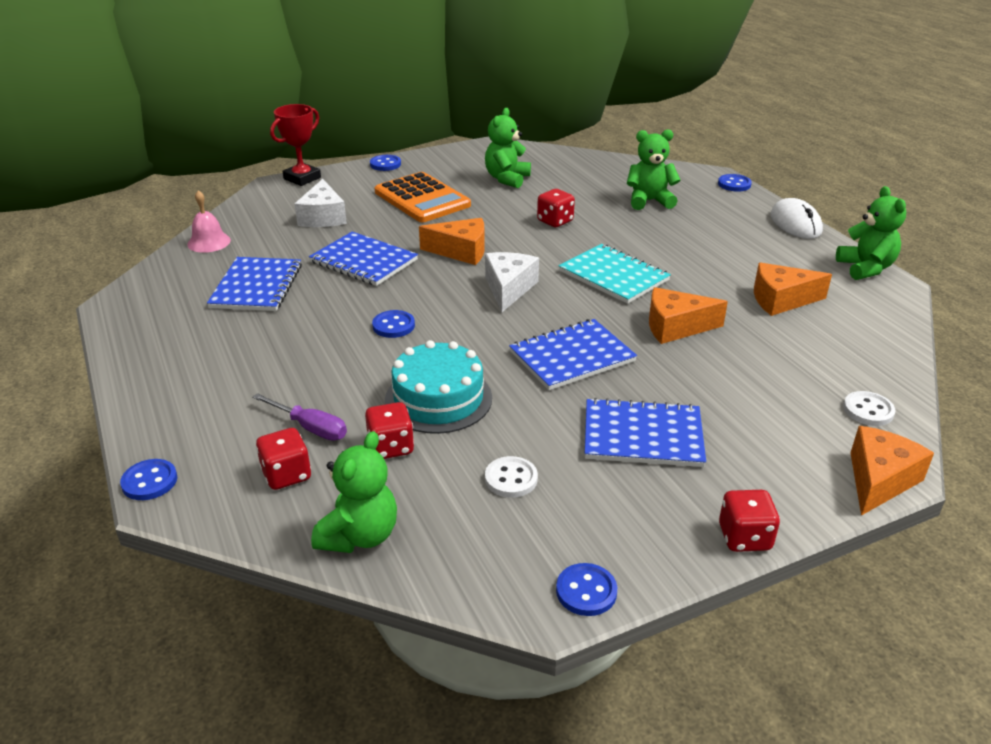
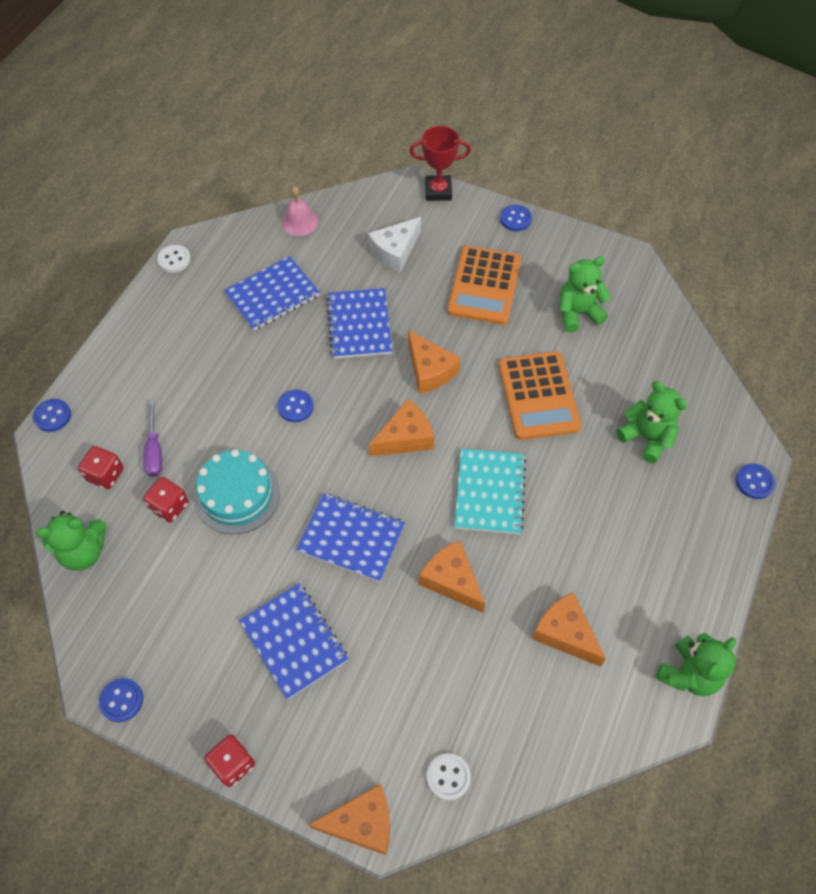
camera: 50 degrees right, 25 degrees up
(508, 288) = (405, 438): white cheese -> orange cheese
(511, 479) = (190, 593): white button -> white button (174, 260)
(555, 221) = (538, 396): red dice -> orange calculator
(795, 223) = (723, 574): white mouse -> none

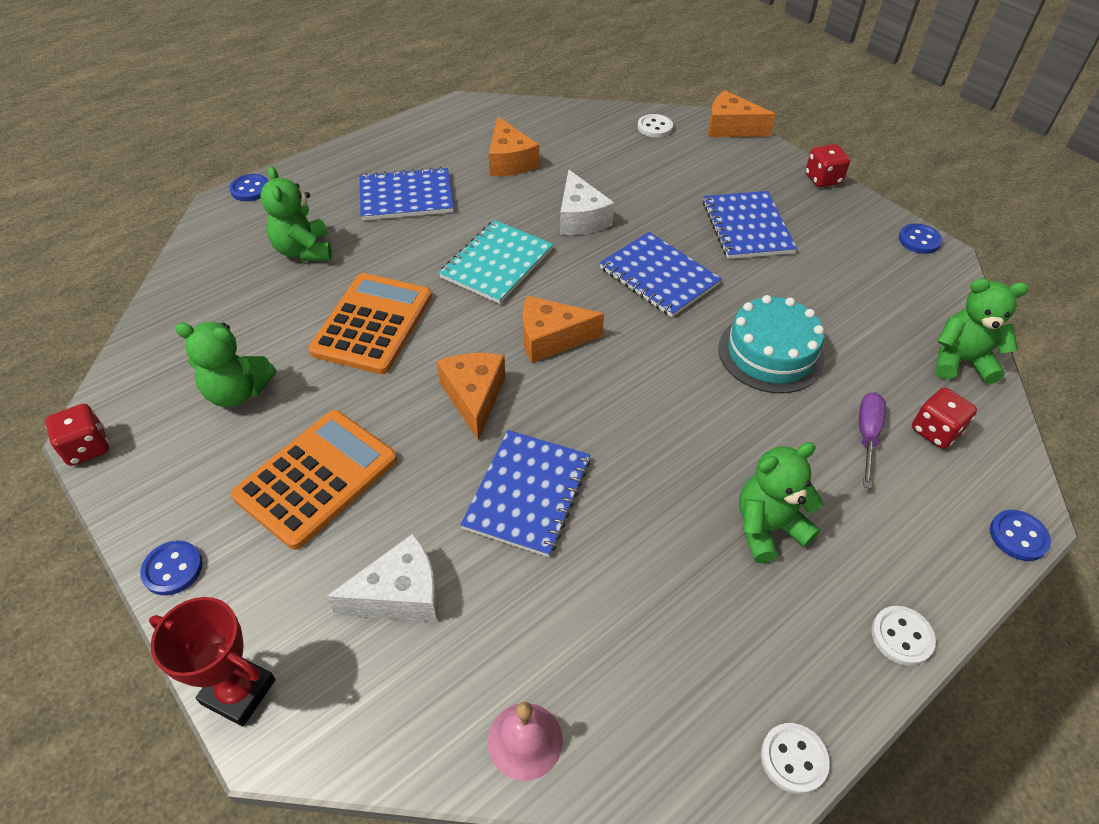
camera: 155 degrees left, 10 degrees down
(124, 331) = (901, 636): none -> white button
(169, 506) = (854, 369): red dice -> red dice (87, 448)
(272, 295) = (635, 600): blue notebook -> blue notebook (406, 197)
(295, 407) = (666, 419): blue button -> none
(451, 580) = (580, 218): orange cheese -> white cheese
(688, 674) = (436, 117): green teddy bear -> green teddy bear (768, 528)

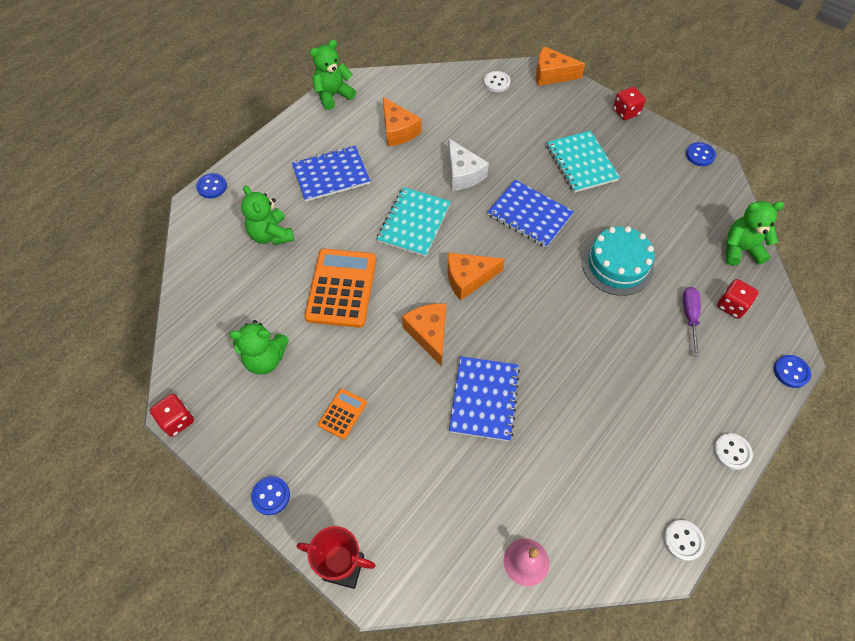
camera: 10 degrees left, 10 degrees up
(316, 478) = (342, 413): orange calculator -> orange calculator, size x0.49
(400, 594) = (423, 484): white cheese -> none
(747, 227) = (581, 163): blue notebook -> turquoise notebook
(768, 528) = (640, 394): green teddy bear -> green teddy bear (333, 95)

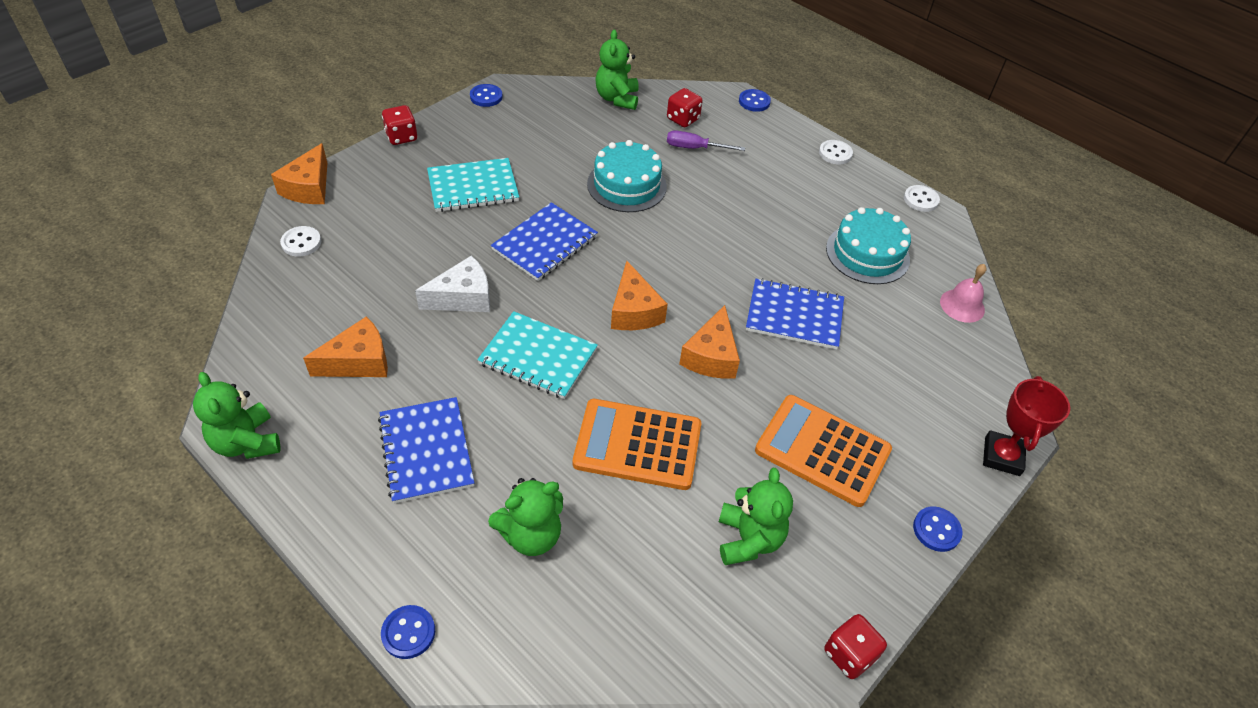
camera: 90 degrees left, 10 degrees down
(342, 413) = (822, 450): orange calculator -> orange calculator, size x2.06
(429, 334) = (711, 356): orange cheese -> orange cheese turned 60 degrees counterclockwise
(580, 472) = (867, 253): none -> turquoise cake

